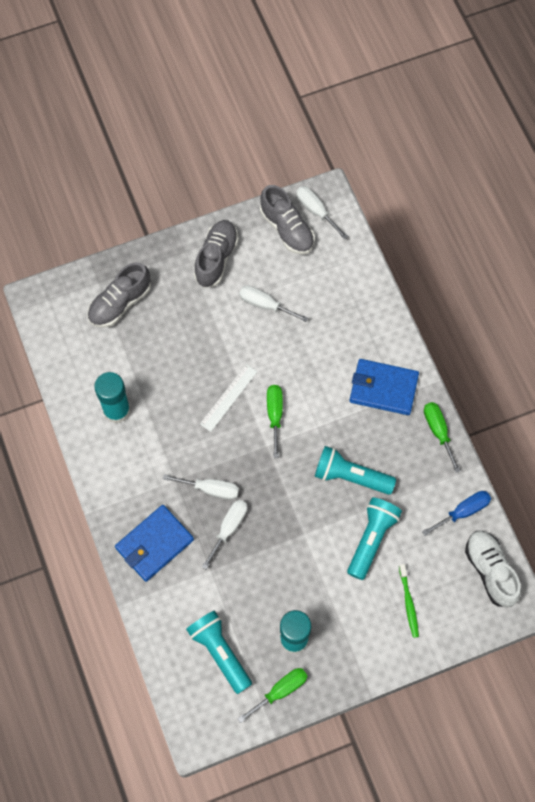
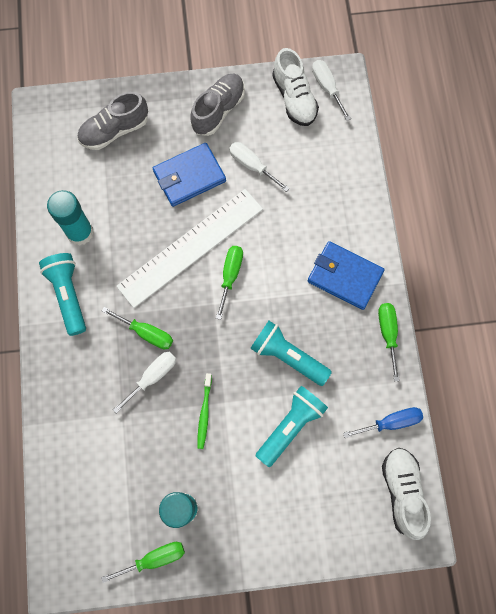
camera: 15 degrees right, 5 degrees up
(154, 544) = (76, 373): blue wallet -> blue wallet (189, 176)
(211, 489) = (146, 333): white screwdriver -> green screwdriver
(220, 652) = (106, 501): turquoise flashlight -> turquoise flashlight (68, 295)
(228, 397) = (190, 247): white ruler -> white ruler, size x2.07
(287, 229) = (294, 98): grey shoe -> white shoe
(408, 603) = (309, 502): green toothbrush -> green toothbrush (204, 413)

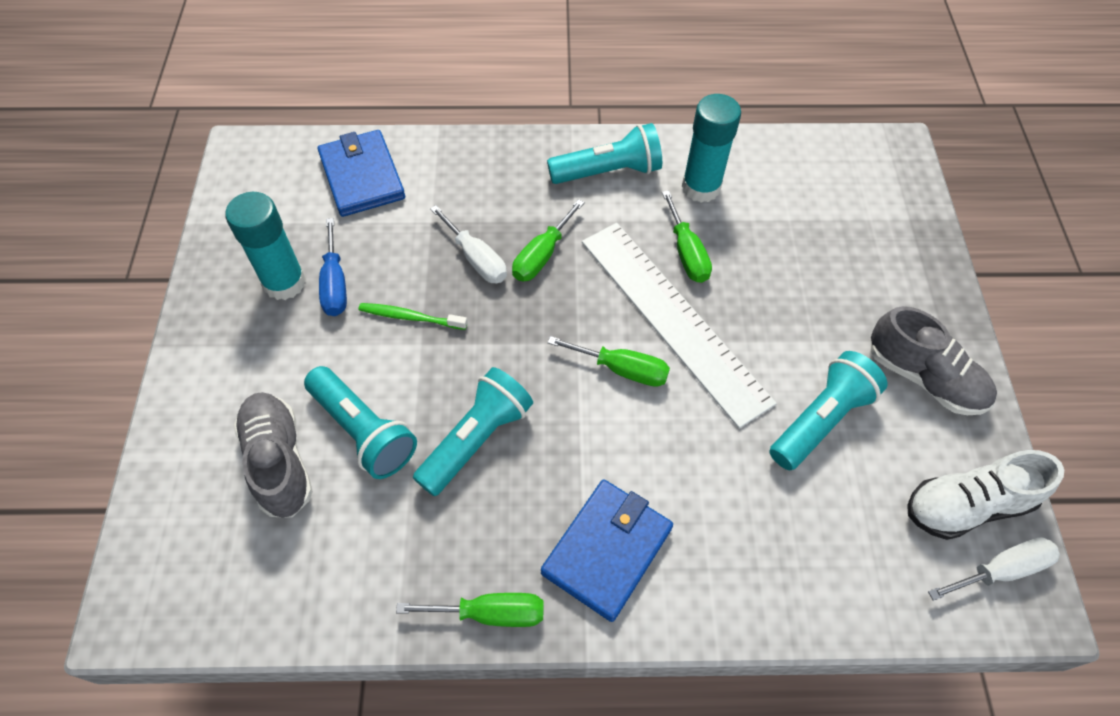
camera: 95 degrees right, 15 degrees down
(114, 130) = (869, 234): grey shoe -> grey shoe (279, 461)
(154, 558) = (231, 246): green screwdriver -> green screwdriver (686, 253)
(189, 176) = (796, 326): blue wallet -> blue wallet (362, 176)
(252, 166) = (821, 420): white screwdriver -> turquoise flashlight
(391, 422) = (330, 593): blue screwdriver -> blue screwdriver (335, 284)
(402, 492) = (209, 594): white shoe -> none

